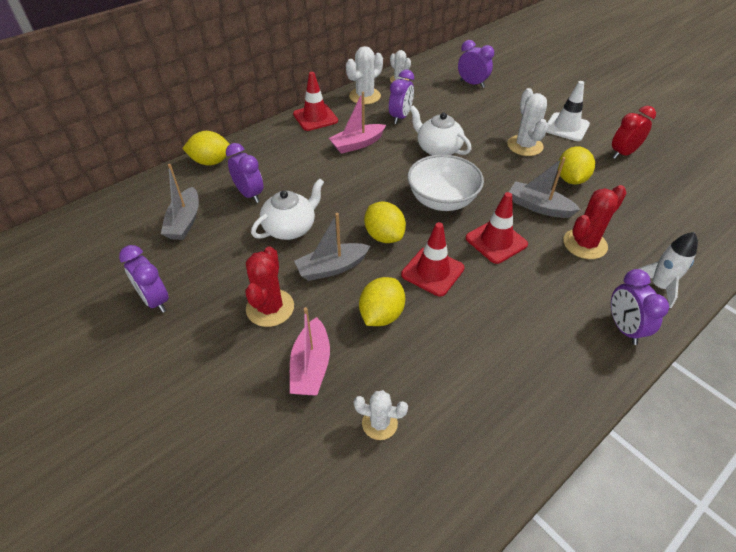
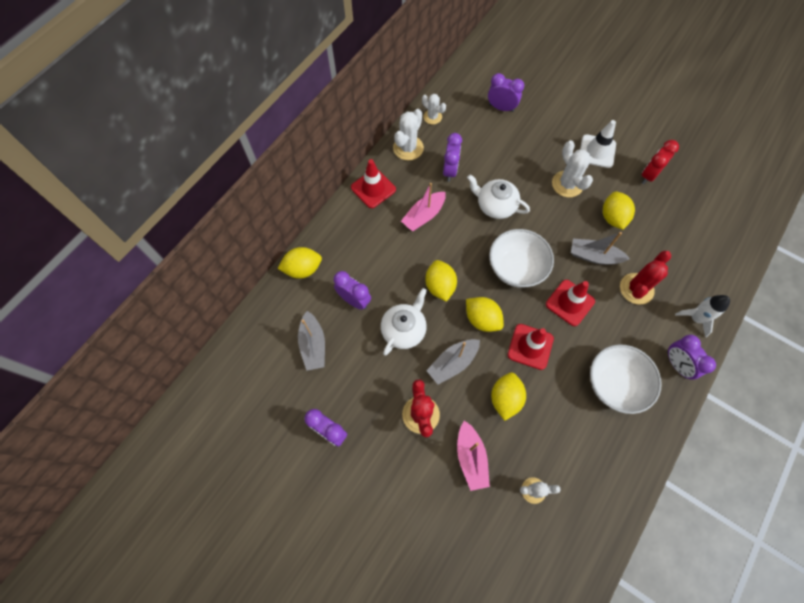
camera: 15 degrees left, 20 degrees up
(348, 200) = (440, 286): none -> yellow lemon
(531, 331) = (615, 384): none -> white bowl

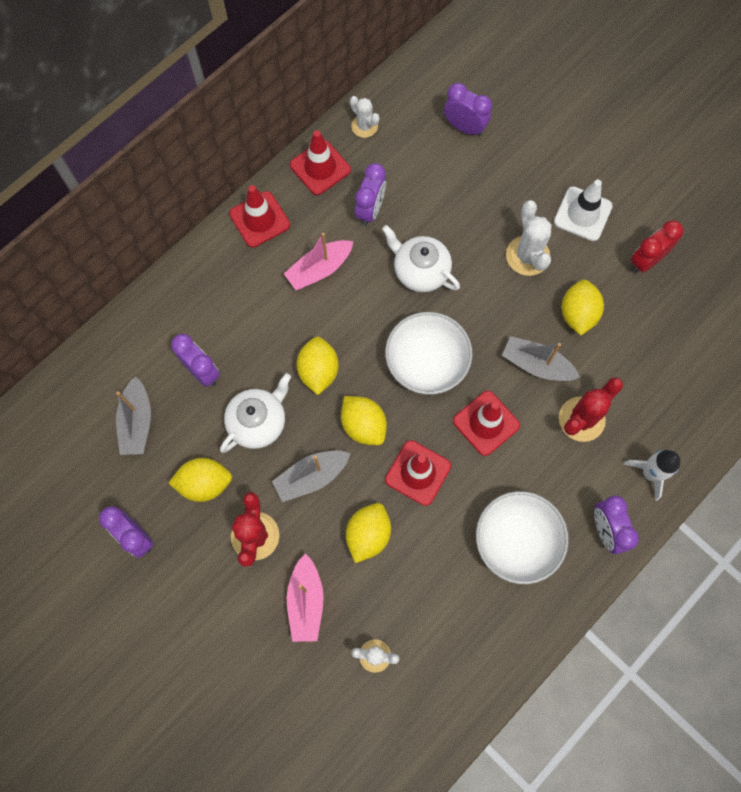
camera: 10 degrees right, 5 degrees up
(303, 269) = (143, 318): yellow lemon -> yellow lemon (205, 483)
(408, 148) = (320, 167): white cactus -> red traffic cone

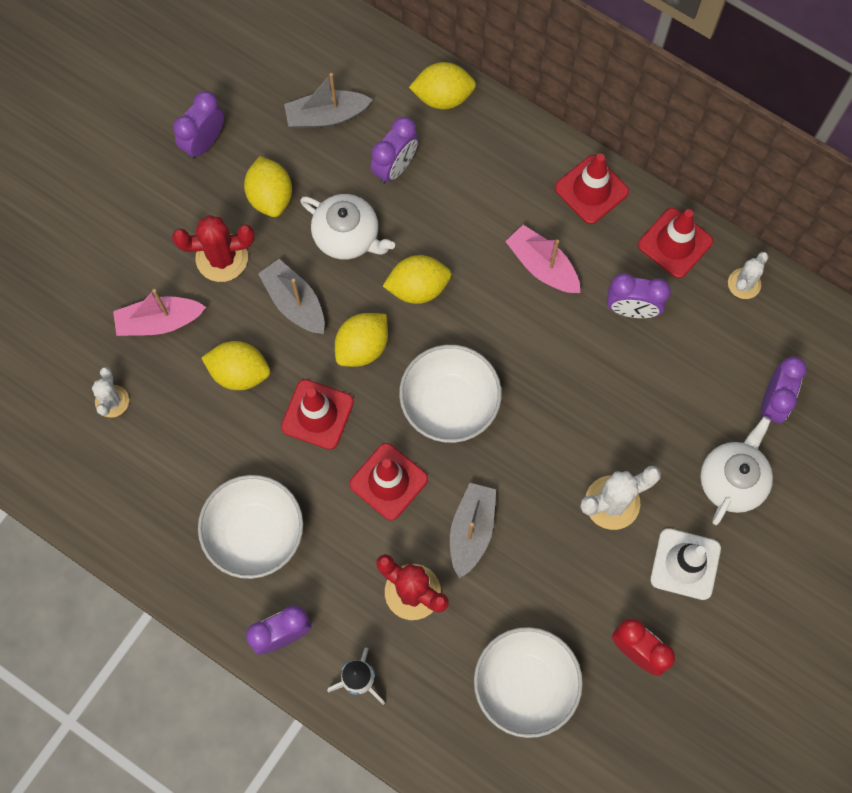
camera: 80 degrees right, 0 degrees up
(420, 271) = (564, 379): white teapot -> white teapot (732, 480)
(577, 314) = (546, 572): yellow lemon -> yellow lemon (443, 97)
(664, 346) = (525, 685): none -> white bowl

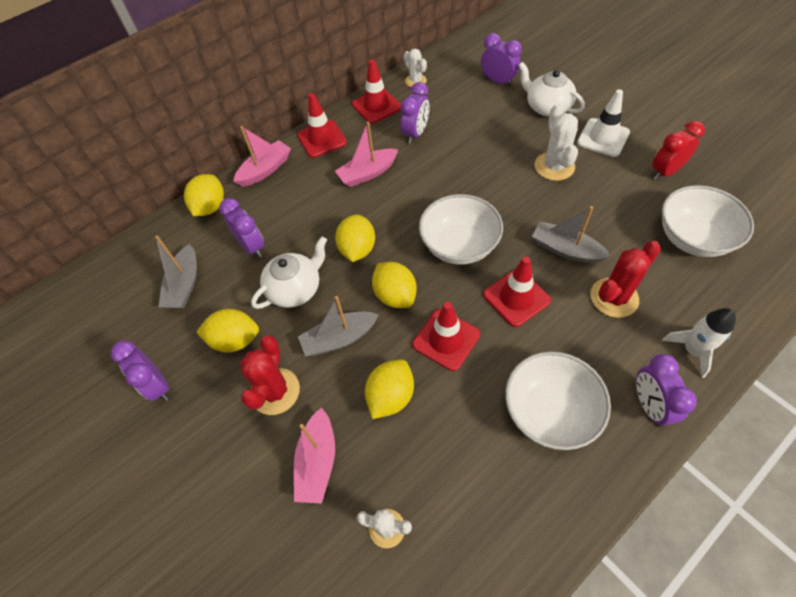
camera: 70 degrees left, 15 degrees down
(519, 138) = (265, 170): none -> pink boat

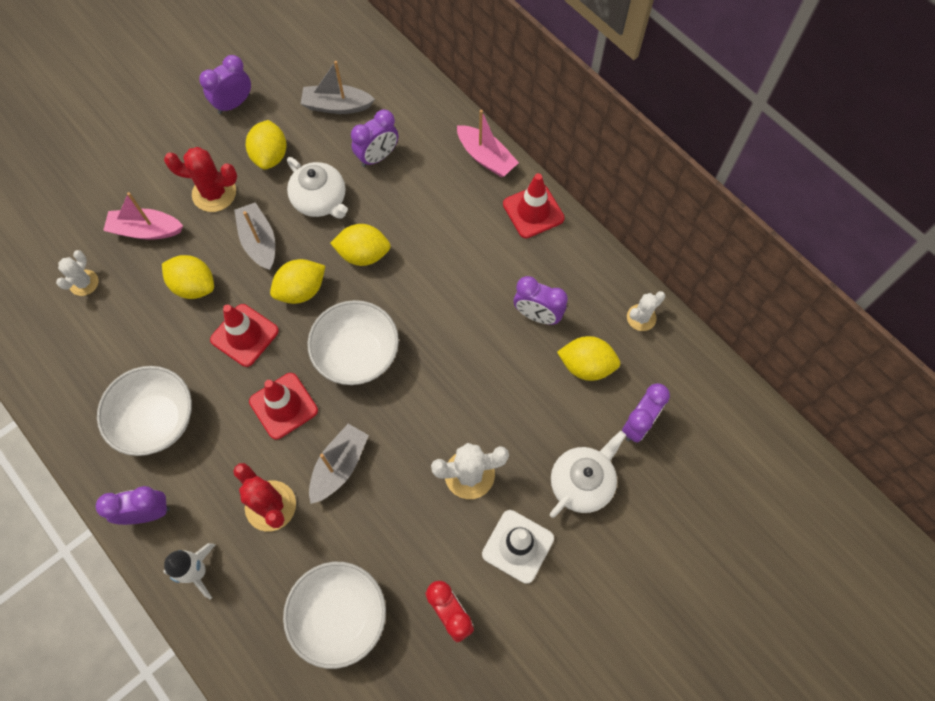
camera: 85 degrees right, 10 degrees up
(210, 207) = (434, 112): yellow lemon -> yellow lemon (586, 366)
(368, 173) = (472, 262): pink boat -> none
(376, 106) = (591, 270): red traffic cone -> none

